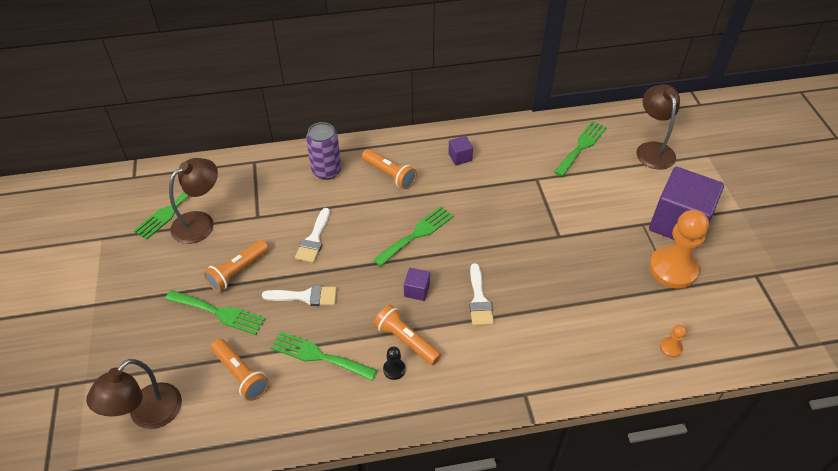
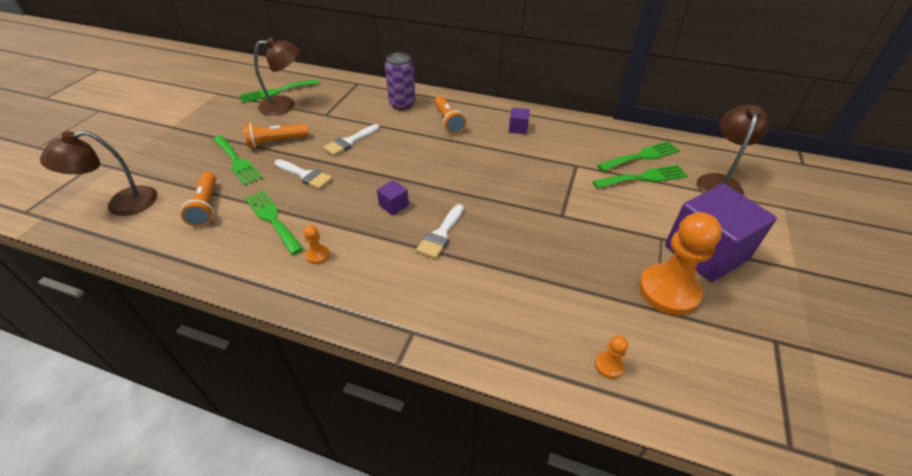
camera: 30 degrees right, 5 degrees down
(394, 369) = (318, 255): black pawn -> orange pawn
(406, 341) = (349, 238): orange flashlight -> none
(416, 234) = (432, 167): green fork -> green fork (644, 177)

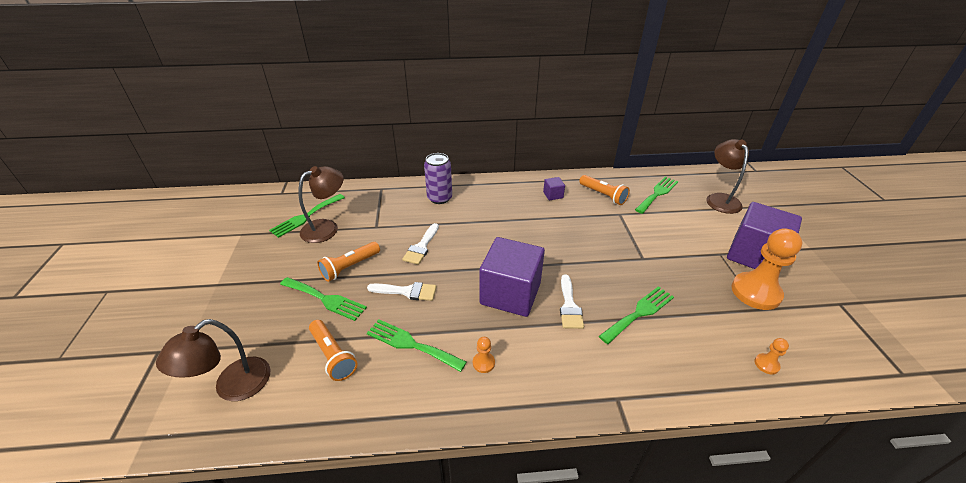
camera: 25 degrees left, 5 degrees down
(394, 205) = (510, 293): purple cube -> purple cube, size x2.44
(448, 121) = (492, 204): orange flashlight -> orange flashlight (603, 195)
(644, 177) = (672, 210): green fork -> green fork (639, 313)

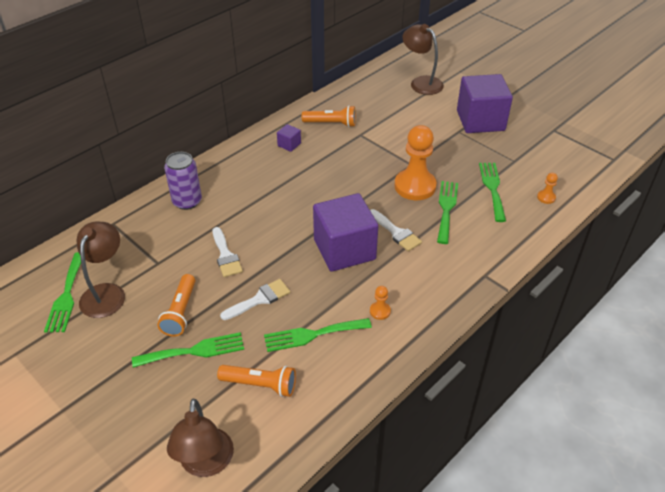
camera: 40 degrees left, 5 degrees up
(657, 193) = (372, 100): green fork -> green fork (492, 188)
(755, 292) = (503, 150): orange pawn -> orange pawn (415, 186)

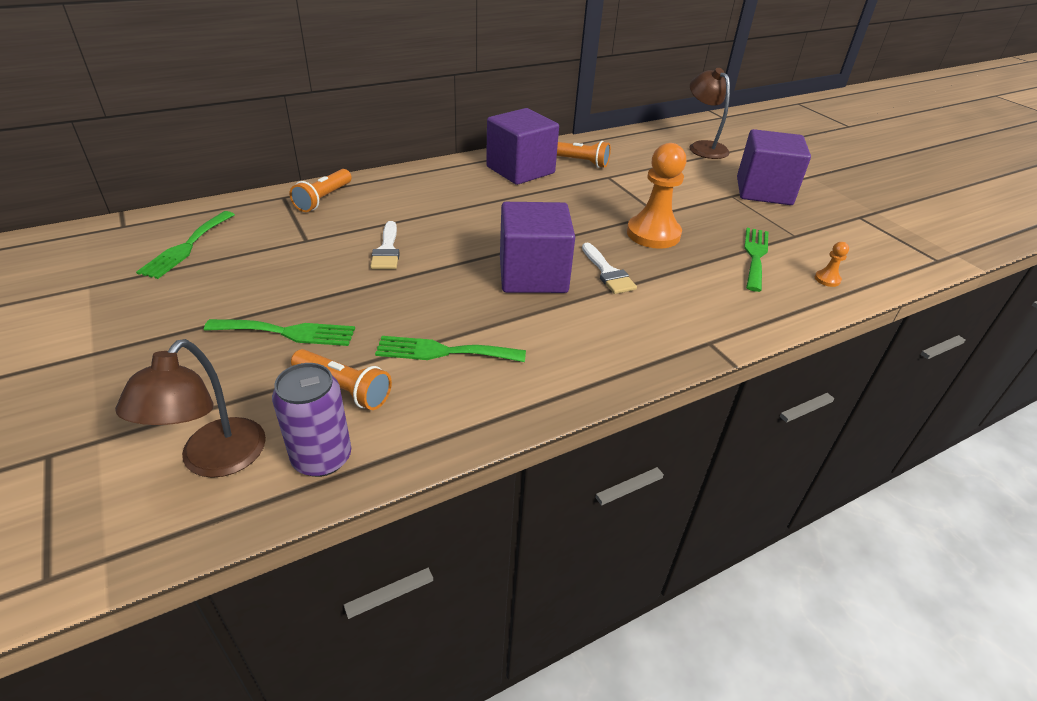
camera: 15 degrees right, 5 degrees down
(106, 293) = (230, 254): brown lamp -> none
(180, 312) = (299, 290): orange flashlight -> orange flashlight (324, 199)
(187, 201) = (376, 195): purple can -> purple can (322, 458)
(259, 299) = (400, 300): white brush -> none
(289, 144) = (520, 170): purple cube -> purple cube, size x2.44
(380, 311) = (545, 348): orange pawn -> none
(446, 209) = (685, 263): green fork -> none

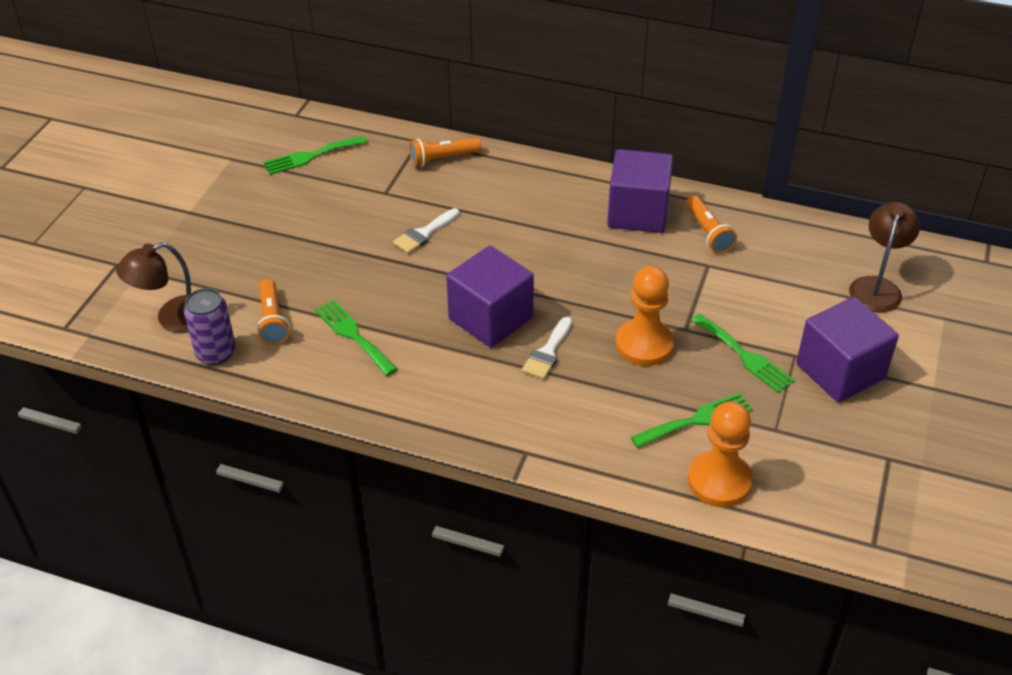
camera: 50 degrees right, 5 degrees up
(287, 332) = (290, 262): green fork -> green fork (744, 356)
(827, 279) = (719, 481): orange pawn -> orange pawn, size x2.35

